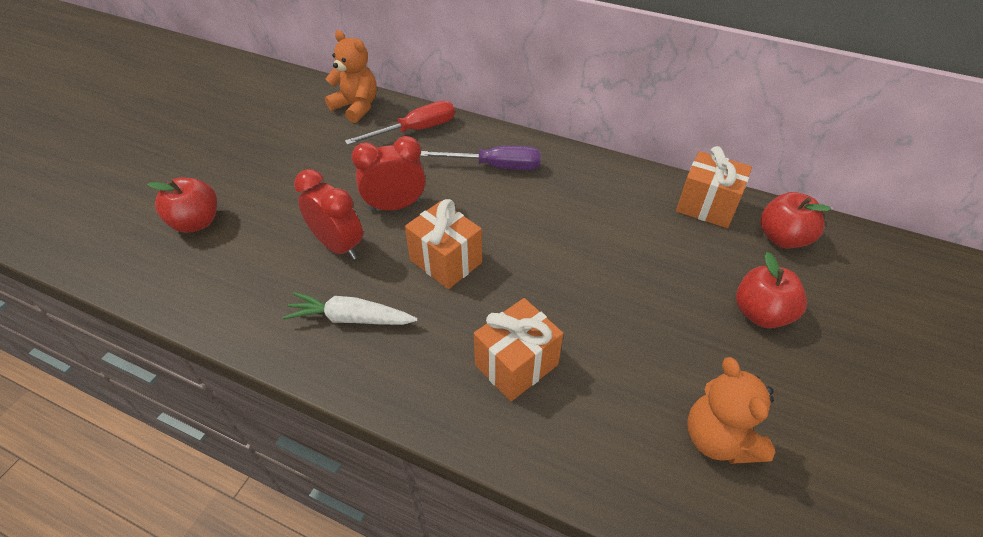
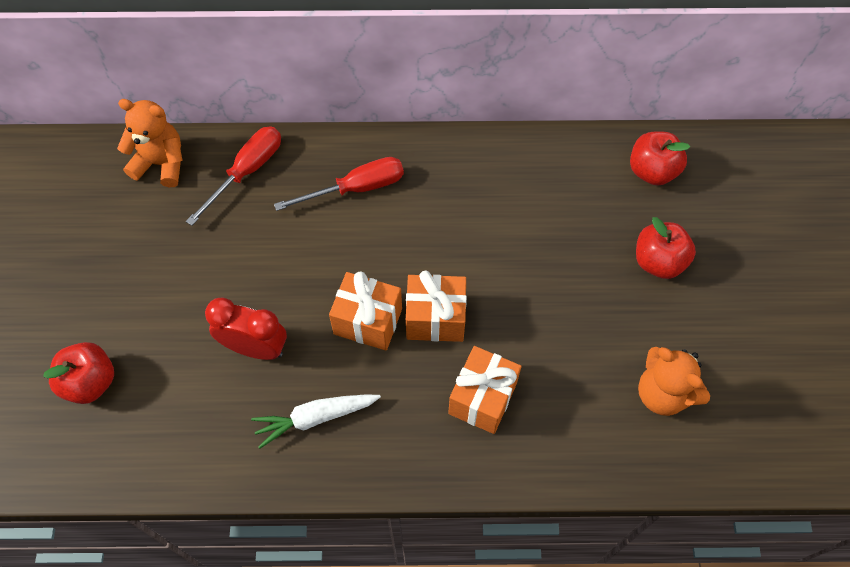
camera: 25 degrees left, 15 degrees up
(395, 206) = (283, 278): red clock -> none
(495, 166) = (356, 188): purple screwdriver -> red screwdriver
(706, 206) = (576, 159): orange gift -> orange gift (435, 318)

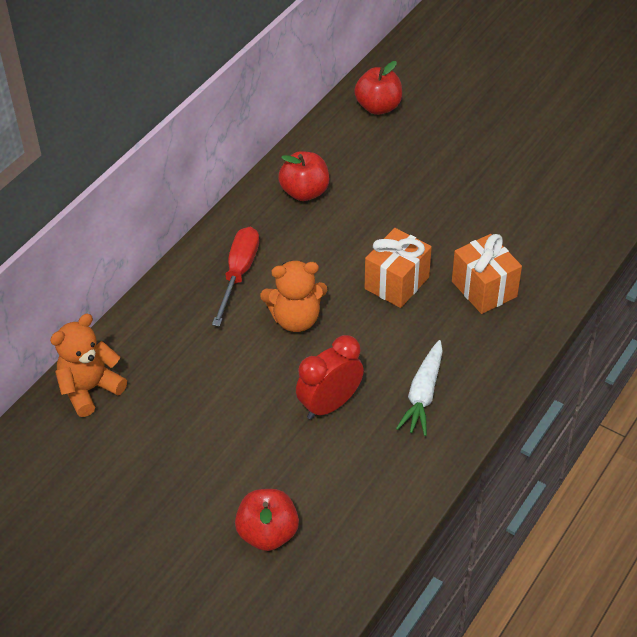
camera: 55 degrees left, 15 degrees down
(247, 171) = (156, 335): red screwdriver -> none
(368, 321) = (365, 323): orange gift -> none
(658, 261) = (453, 142): red apple -> red apple (304, 192)
(663, 393) = (554, 193): orange teddy bear -> orange teddy bear (295, 319)

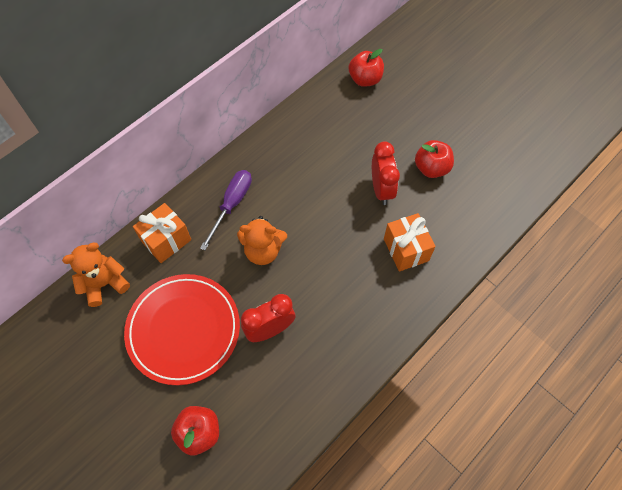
camera: 10 degrees right, 15 degrees up
(214, 423) = (183, 330): none -> red plate
(239, 273) = (232, 204): red screwdriver -> purple screwdriver
(304, 192) = (295, 143): red apple -> red apple (431, 168)
(397, 283) = (343, 233): orange gift -> orange gift (166, 241)
(423, 395) = (339, 334): white carrot -> none
(433, 227) = (381, 189): none -> red clock

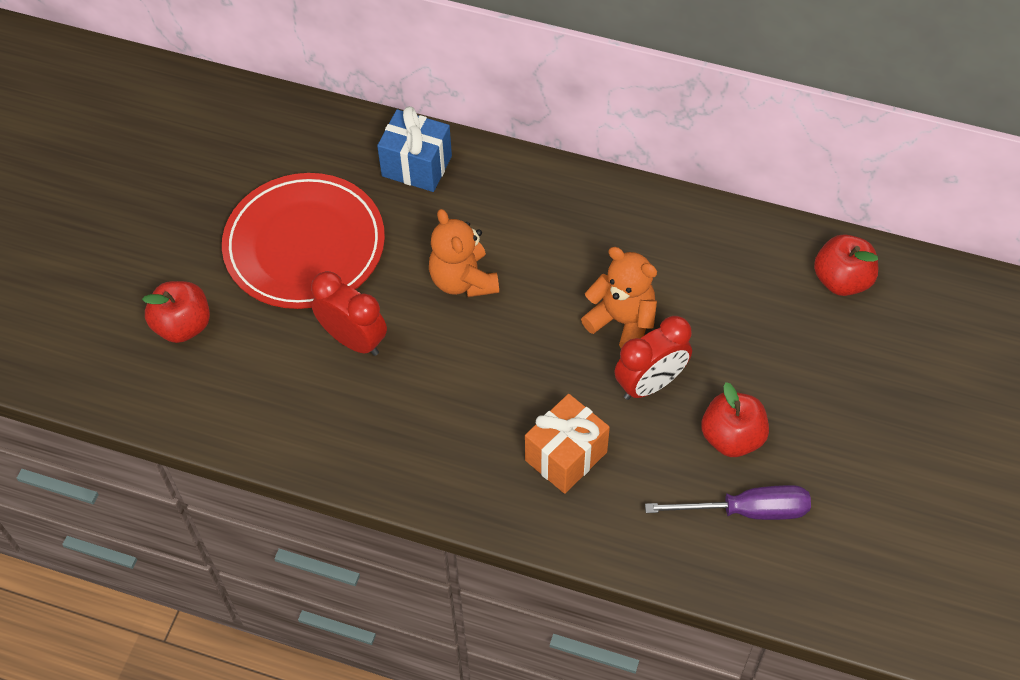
camera: 65 degrees right, 5 degrees down
(104, 284) = (322, 133): orange teddy bear -> orange teddy bear (622, 321)
(166, 241) = (416, 166): orange gift -> blue gift
(232, 204) = (513, 212): purple screwdriver -> purple screwdriver (746, 511)

